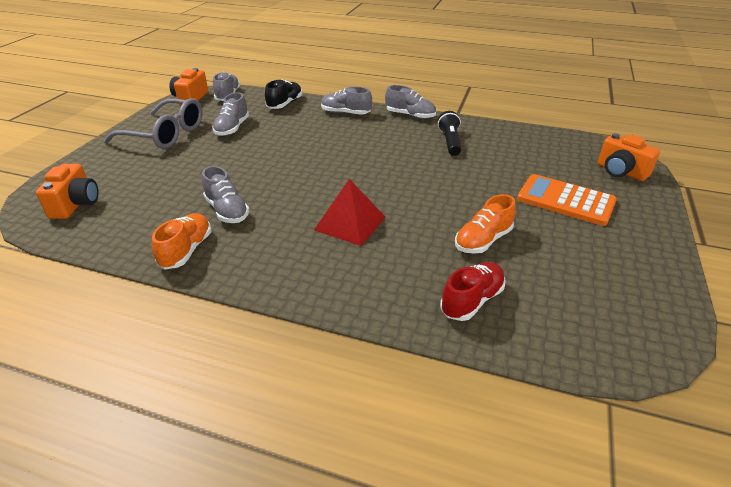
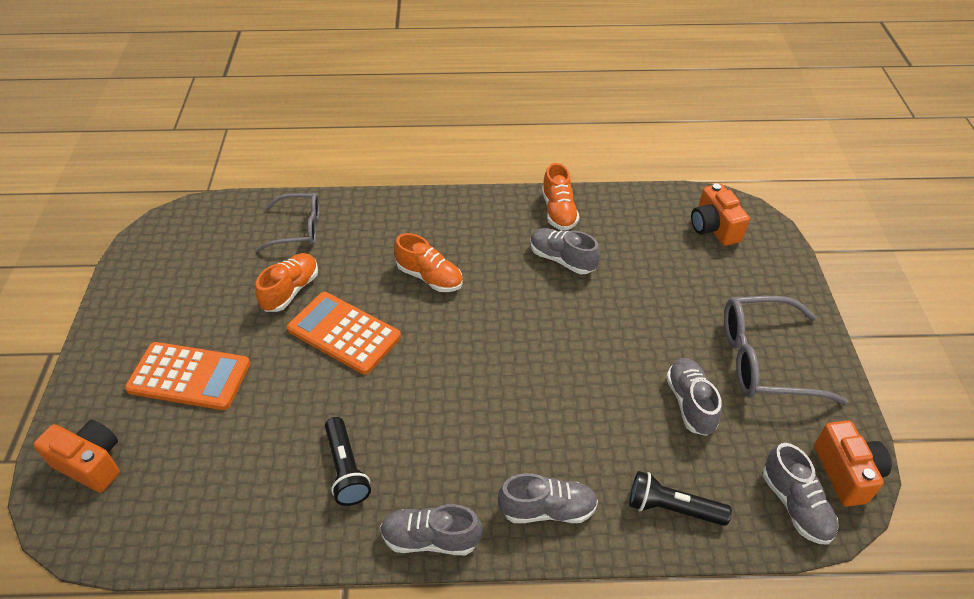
camera: 160 degrees right, 10 degrees up
(285, 104) = (672, 508): black shoe -> black flashlight
(350, 223) = (429, 277): red pyramid -> orange shoe
(438, 201) = (344, 333): none -> orange calculator
(472, 300) = (299, 229): red shoe -> grey glasses

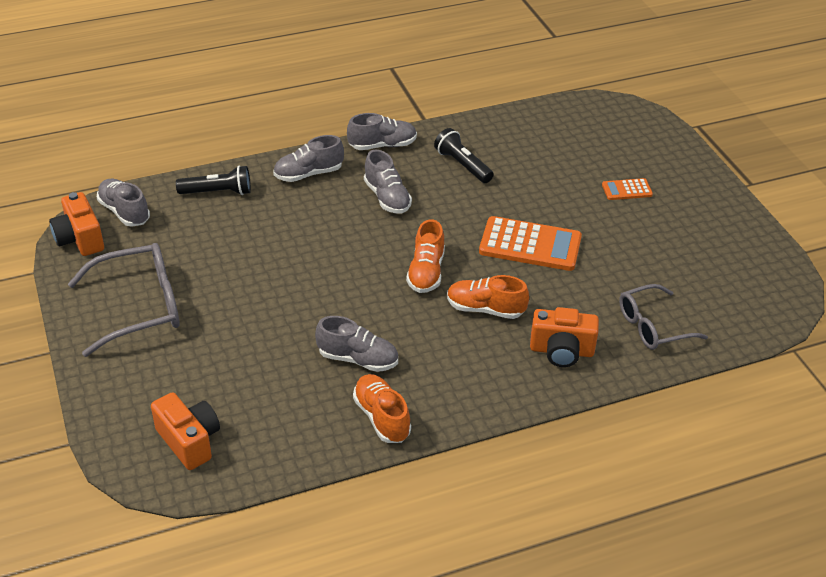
camera: 160 degrees right, 5 degrees down
(91, 463) = (639, 133): orange camera -> orange camera (561, 351)
(189, 376) = (627, 190): orange calculator -> orange calculator, size x0.51
(291, 290) = (606, 267): orange shoe -> orange shoe (426, 272)
(690, 403) = (208, 258): grey shoe -> grey shoe (387, 197)

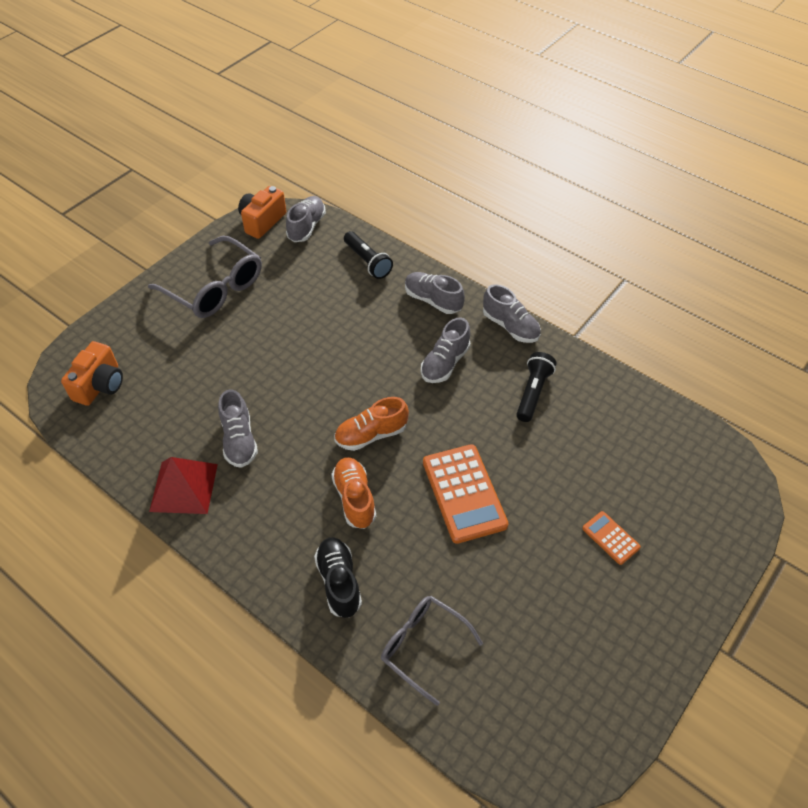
camera: 60 degrees right, 10 degrees up
(381, 417) = (184, 487): orange shoe -> red pyramid
(561, 351) = (339, 582): orange camera -> black shoe

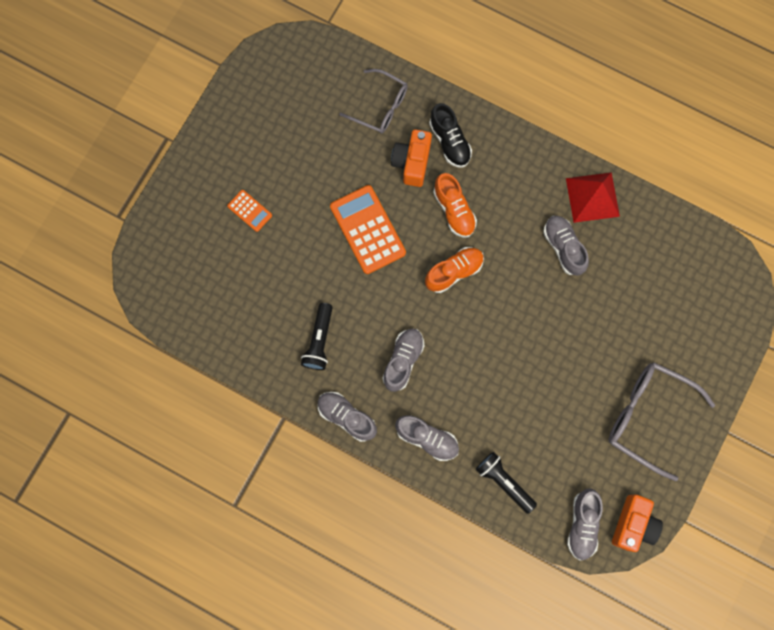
camera: 170 degrees right, 25 degrees up
(100, 385) = (705, 282): orange camera -> orange camera (412, 162)

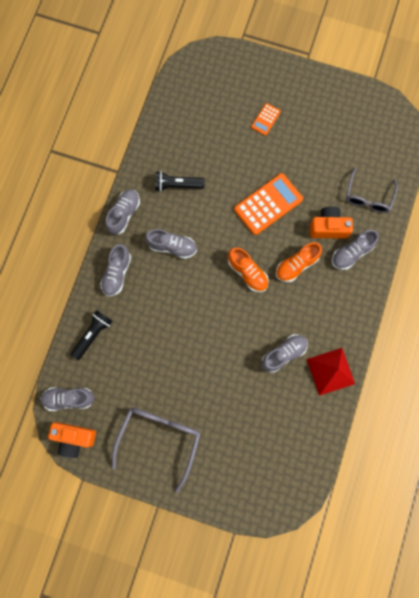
camera: 80 degrees right, 0 degrees up
(449, 142) = (351, 253): black shoe -> grey shoe

